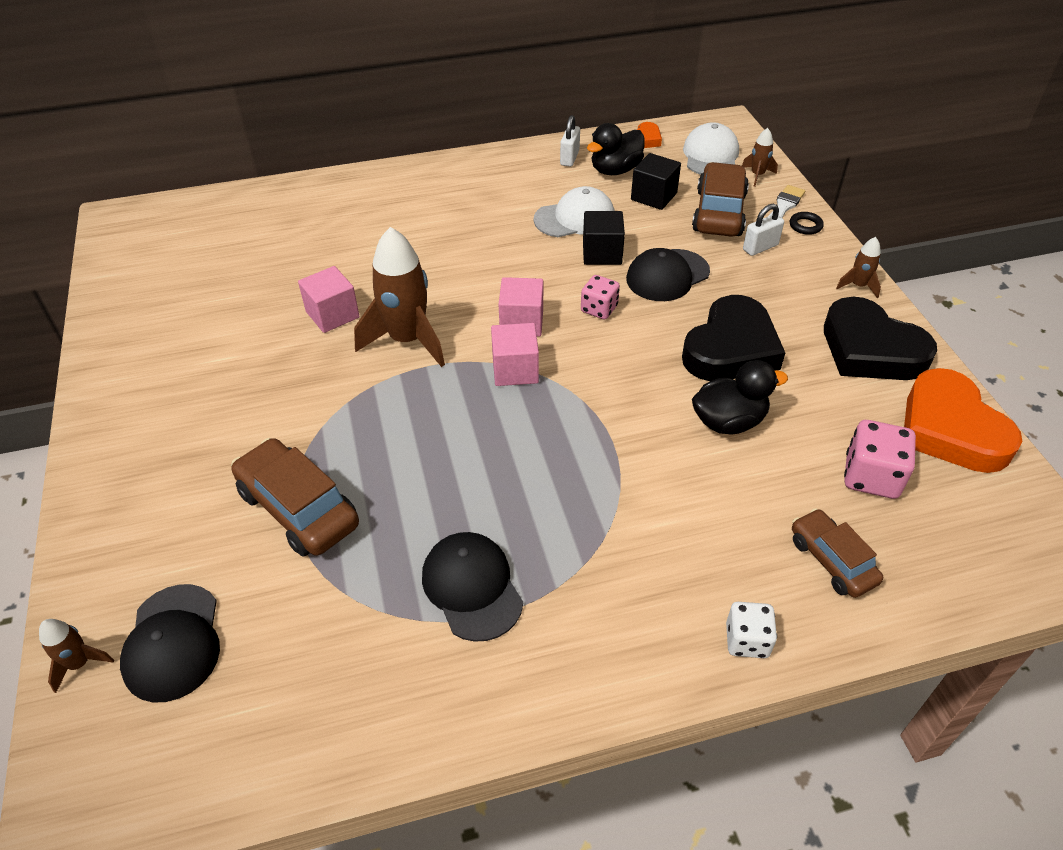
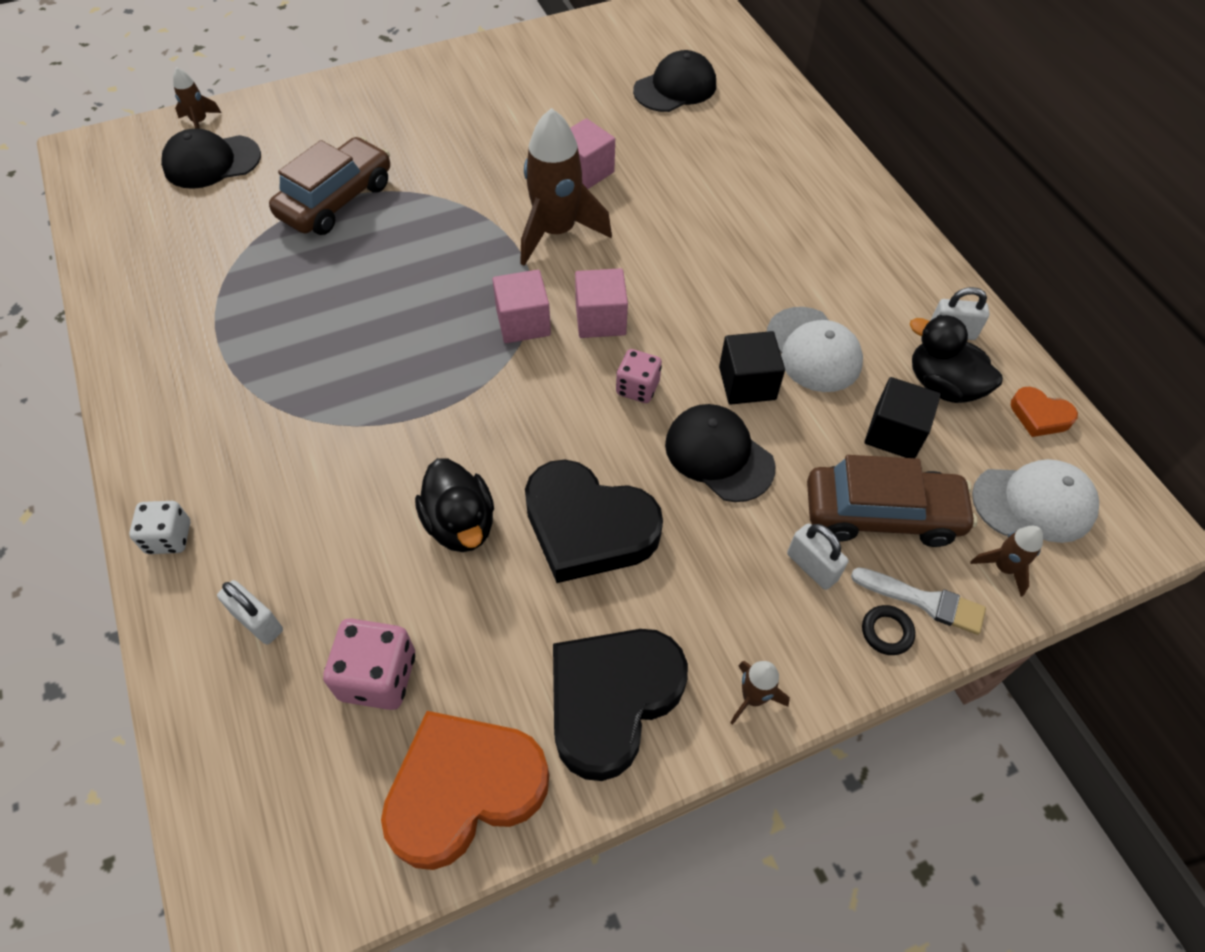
camera: 80 degrees right, 10 degrees up
(472, 587) = (247, 324): black cap -> black cap (675, 88)
(831, 560) = (258, 622): brown car -> white padlock

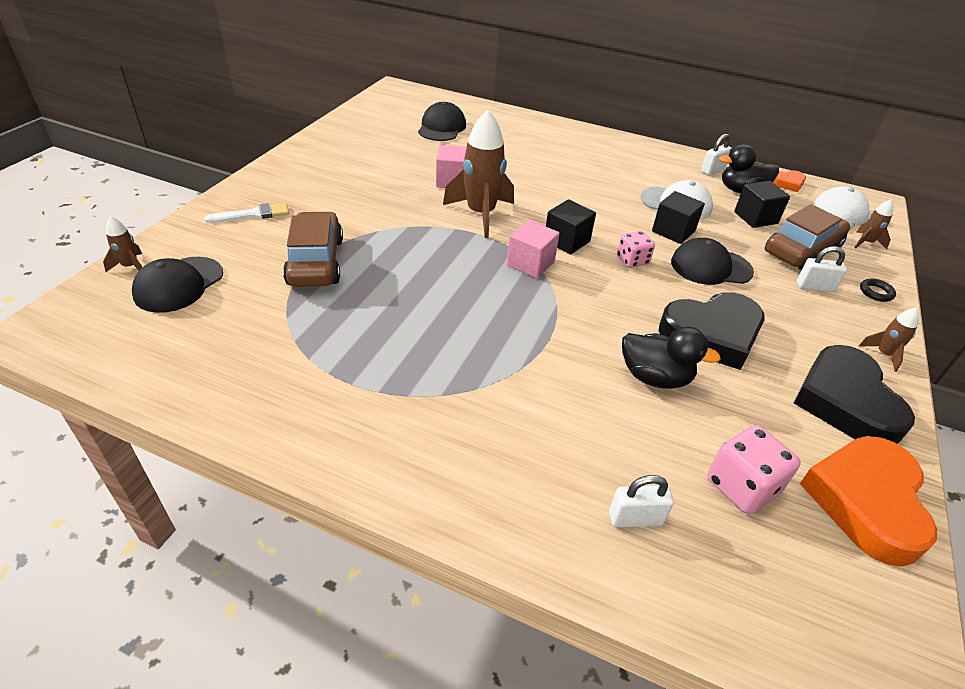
camera: 45 degrees left, 15 degrees down
(169, 537) = (501, 520): white dice -> none
(600, 319) = (566, 241): pink cube -> black cube
(924, 601) = (866, 272): white brush -> white brush (253, 214)

